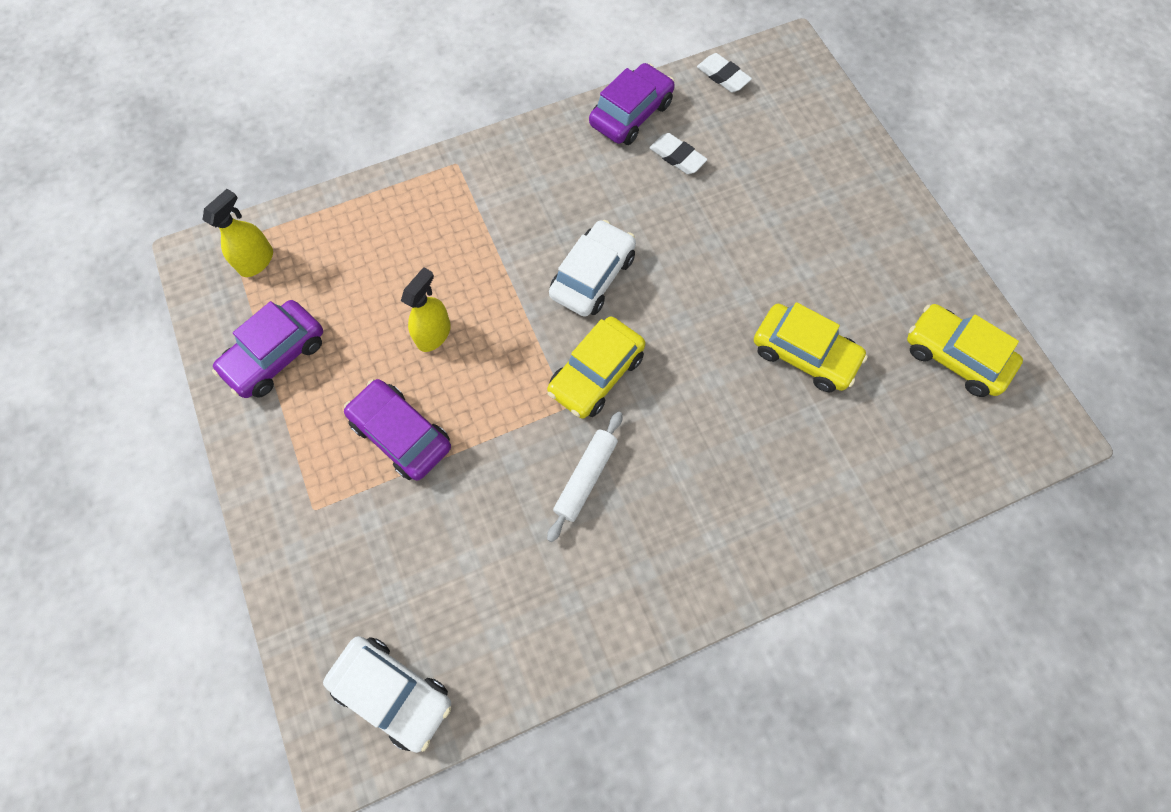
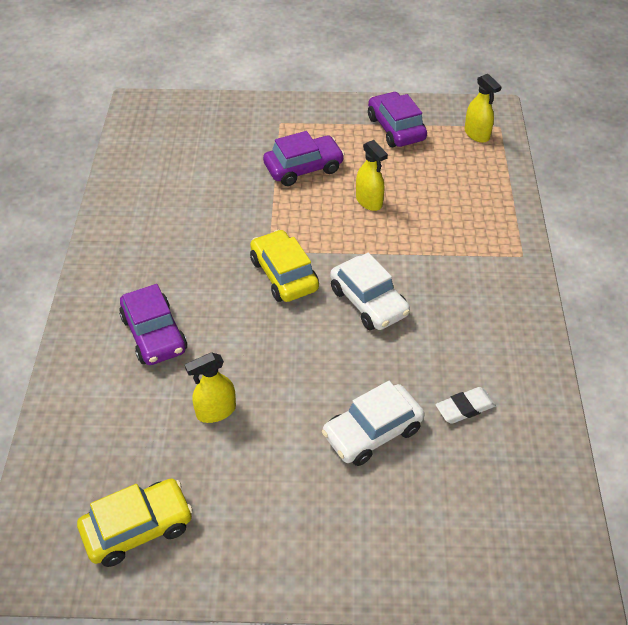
camera: 115 degrees right, 20 degrees down
(393, 692) = (153, 128): white car -> white car (372, 432)
(585, 478) = (212, 243): white rolling pin -> none
(631, 114) = (532, 392): purple car -> purple car (154, 334)
(723, 76) = (555, 493): white eraser -> none
(804, 354) = (216, 411): yellow car -> yellow spray bottle

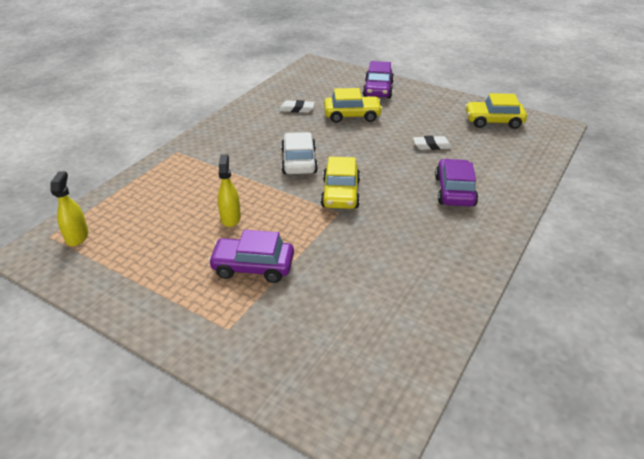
camera: 150 degrees left, 10 degrees down
(216, 411) = (431, 146): yellow spray bottle -> white eraser
(372, 432) = (352, 115): white car -> yellow car
(396, 128) = (131, 271): purple car -> purple car (378, 90)

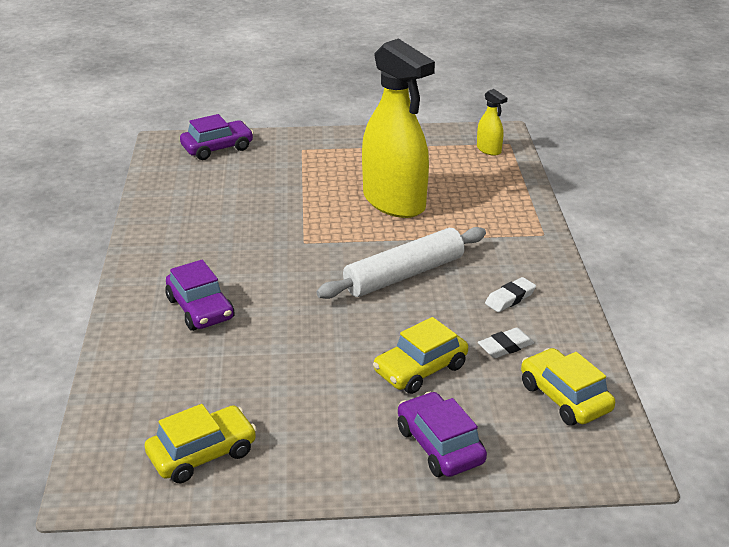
camera: 145 degrees right, 5 degrees down
(230, 218) = (394, 202): yellow spray bottle -> yellow spray bottle, size x2.39
(253, 266) = (329, 181): purple car -> purple car (217, 148)
(299, 161) = (404, 275): white car -> white rolling pin
(340, 194) = (320, 259): yellow car -> yellow car (564, 397)
(431, 146) = (267, 362): white eraser -> white eraser (510, 298)

